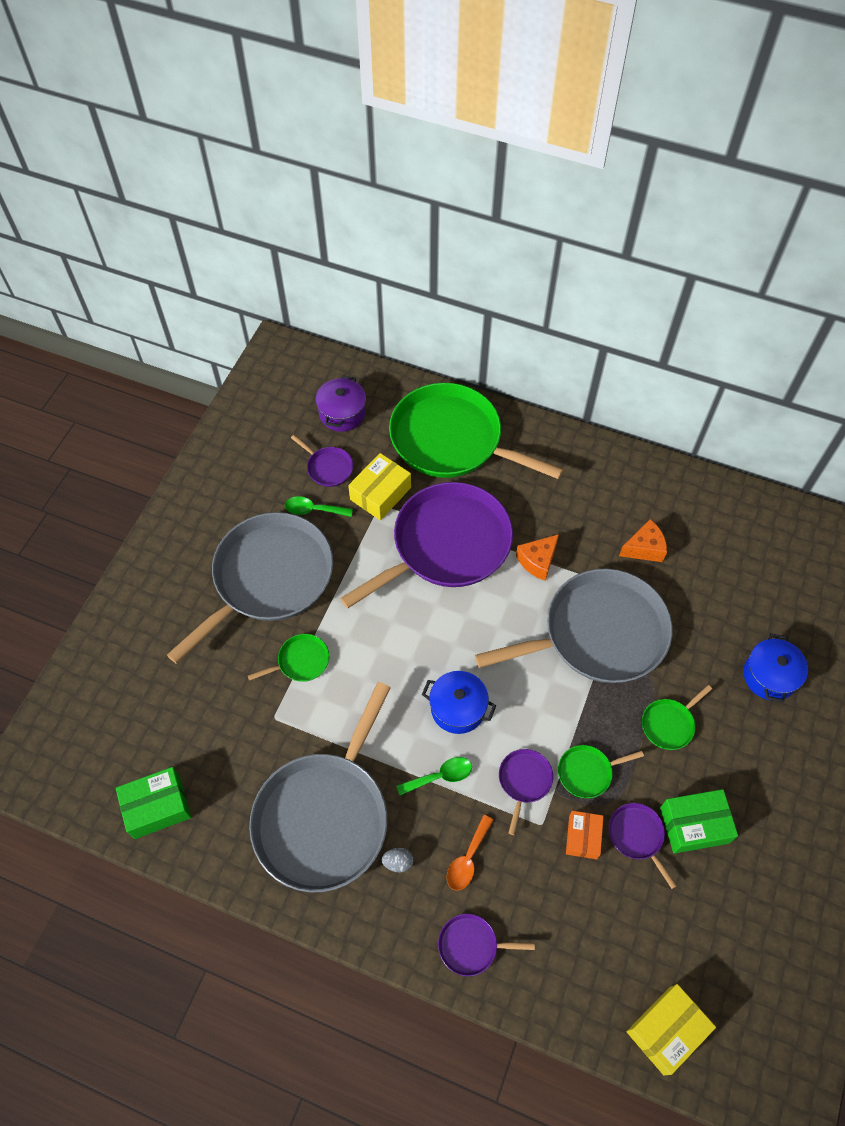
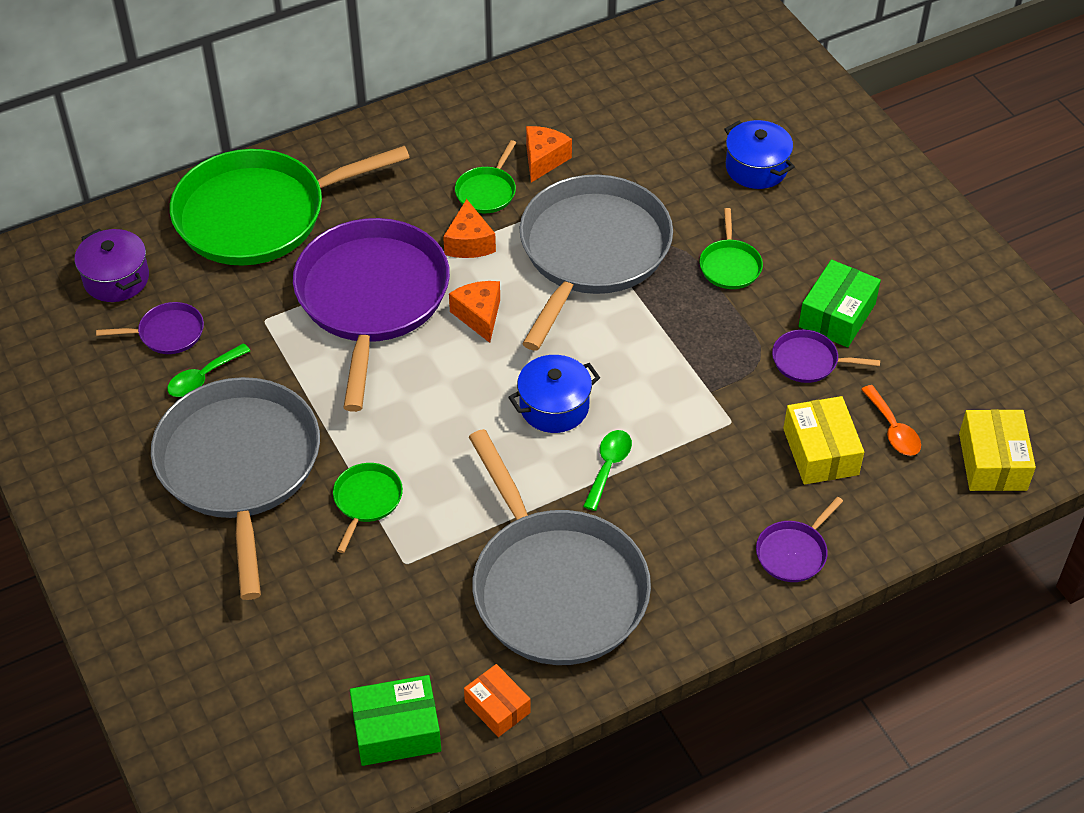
camera: 50 degrees left, 10 degrees down
(157, 807) = (396, 730): green box -> green box turned 60 degrees clockwise
(380, 493) = (251, 311): yellow box -> yellow box (820, 451)
(398, 862) = (660, 557): grey egg -> none
(467, 859) = (710, 500): orange spoon -> orange spoon (893, 429)
(487, 611) = (479, 316): none -> orange cheese
(524, 781) = (677, 406): purple pan -> none
(583, 837) = (772, 400): orange box -> orange box (497, 707)
(587, 772) = (716, 354): green pan -> green pan (487, 191)

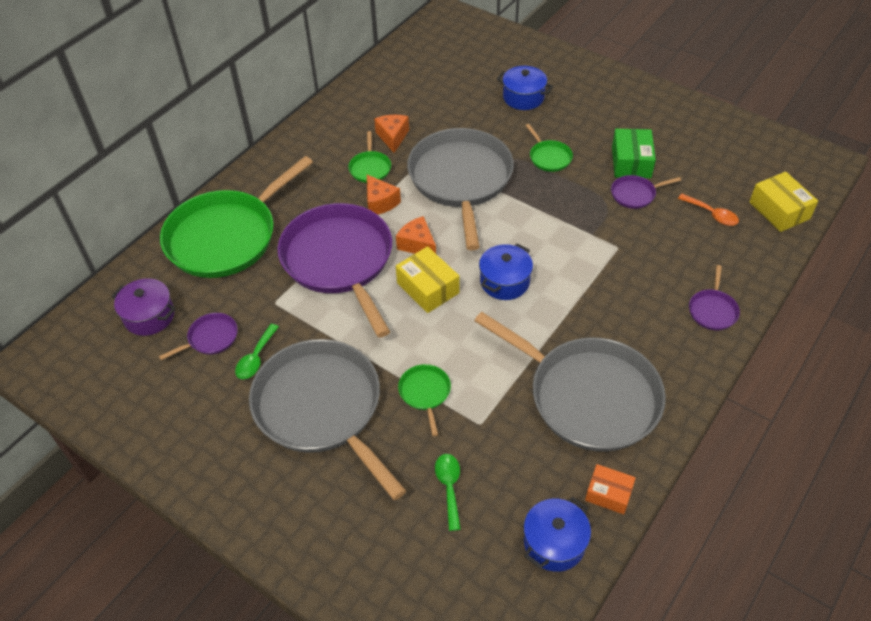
camera: 25 degrees left, 0 degrees up
(396, 730) = (554, 543): green box -> blue pot
(608, 466) = (565, 305): green spoon -> green spoon (449, 487)
(820, 451) = (682, 244): yellow box -> yellow box (428, 288)

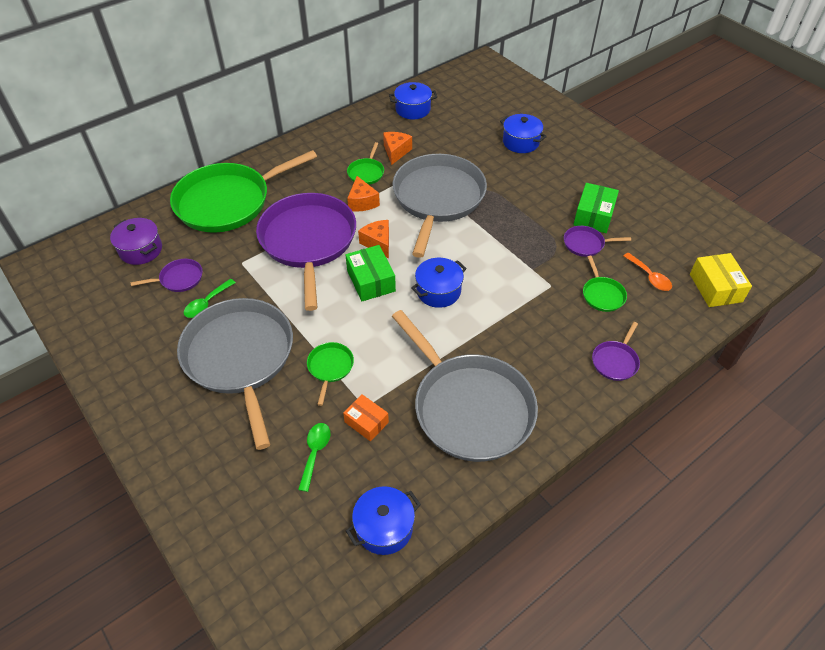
camera: 15 degrees right, 0 degrees up
(390, 84) = (413, 109): none -> blue pot
(428, 288) = (371, 281): yellow box -> green box
(549, 157) = (522, 196): green pan -> green pan (602, 294)
(608, 494) = (451, 498): orange box -> orange box (366, 422)

